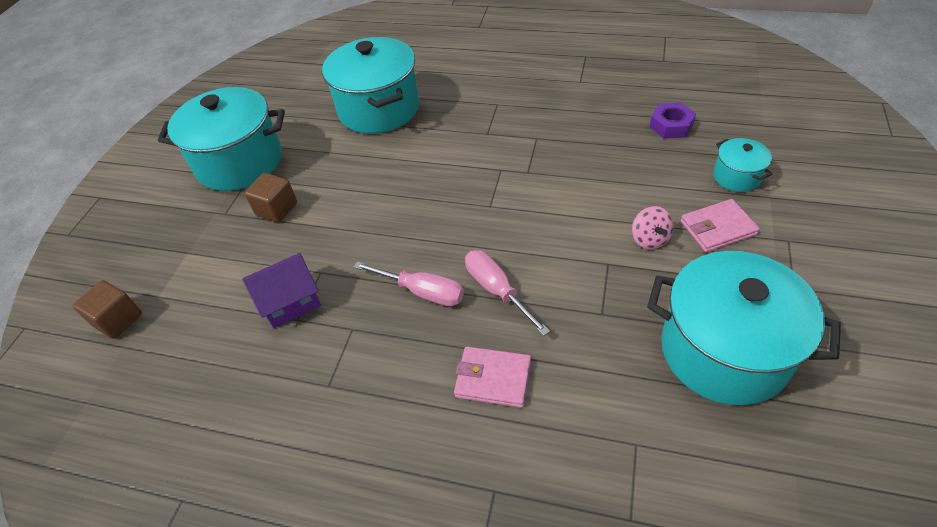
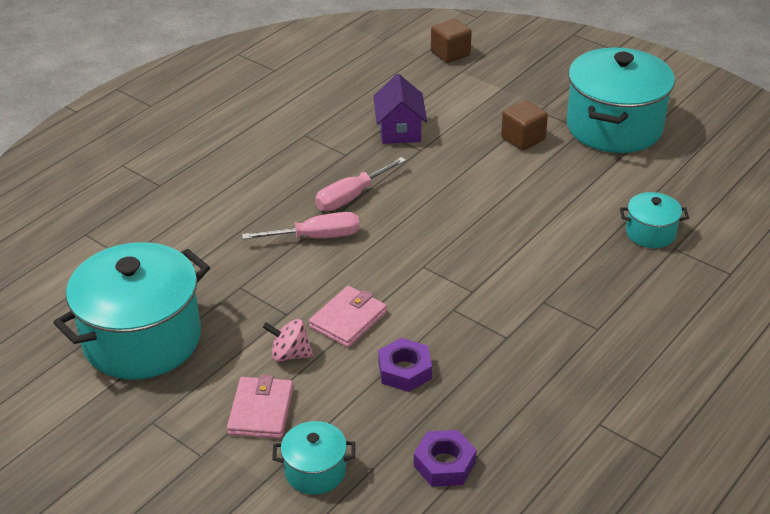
camera: 110 degrees right, 10 degrees down
(379, 109) = (650, 233): turquoise pot -> turquoise pot, size x0.46
(493, 379) = (237, 209): pink wallet -> pink wallet (348, 319)
(610, 172) = (404, 371): none -> purple nut

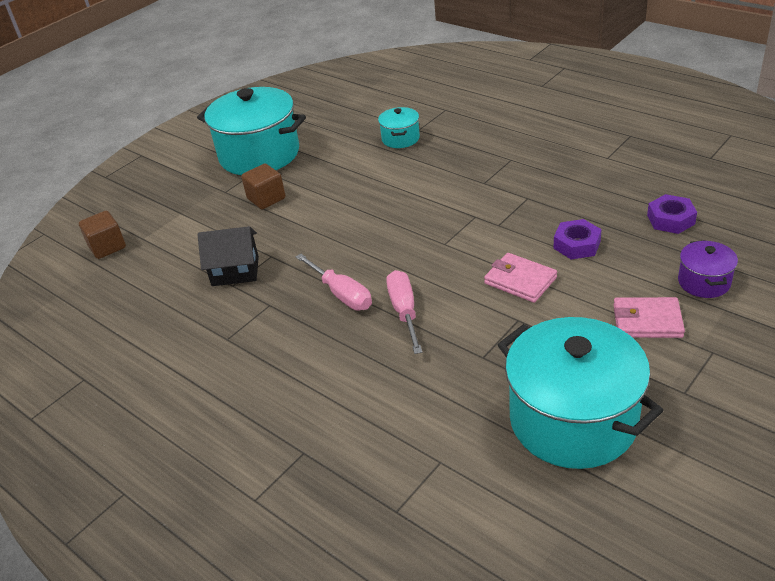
camera: 85 degrees left, 0 degrees up
(290, 354) = (572, 311): pink spinning top -> none
(315, 471) = (704, 282): turquoise pot -> purple pot
(399, 130) = (235, 271): purple house -> black house

